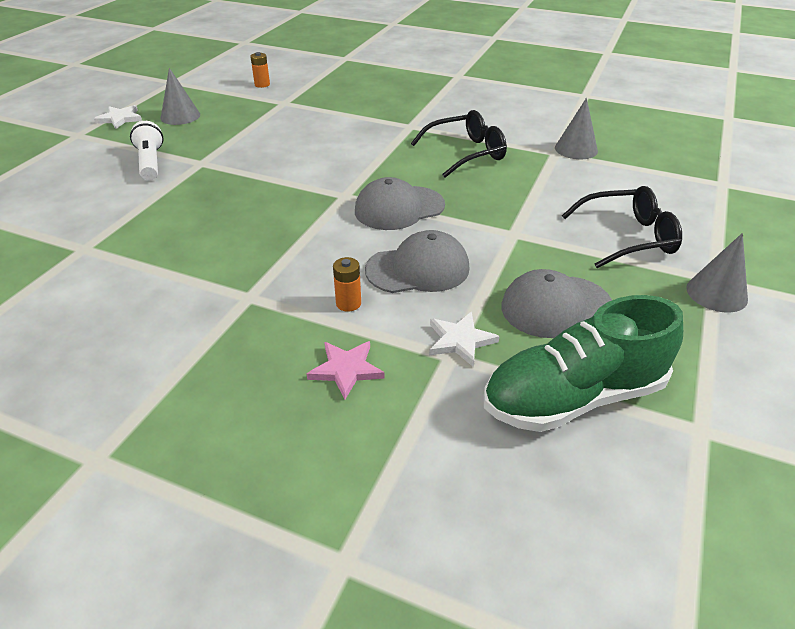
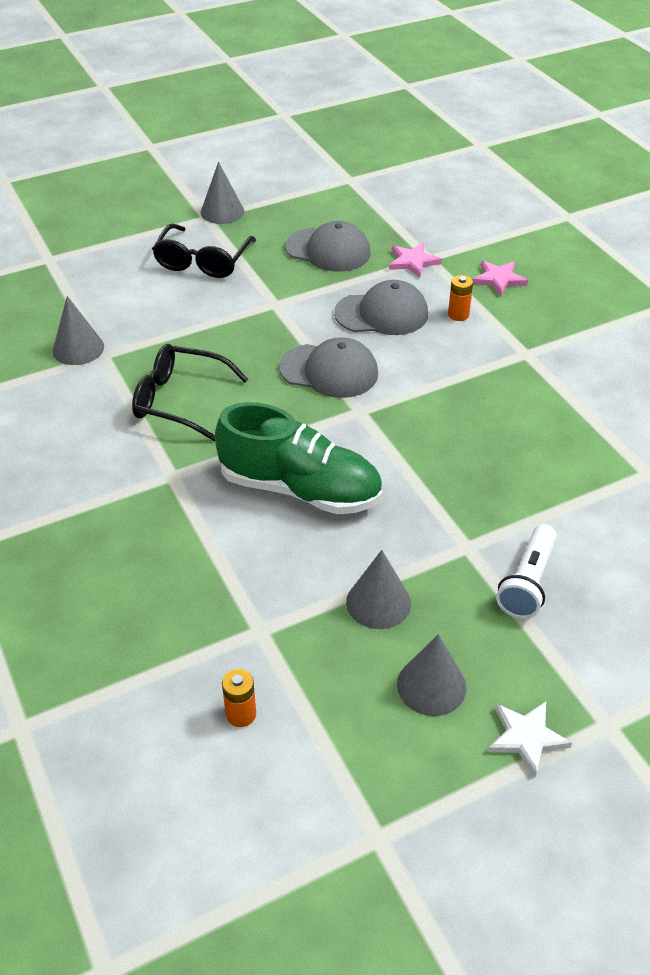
camera: 140 degrees left, 5 degrees up
(233, 128) = (378, 602): none -> grey cone
(418, 269) = (382, 314): grey cap -> grey cap turned 150 degrees clockwise
(460, 340) = (413, 262): white star -> pink star
(573, 397) = (389, 214): green shoe -> green shoe (300, 489)
(628, 237) = (202, 261): black glasses -> black glasses turned 105 degrees counterclockwise

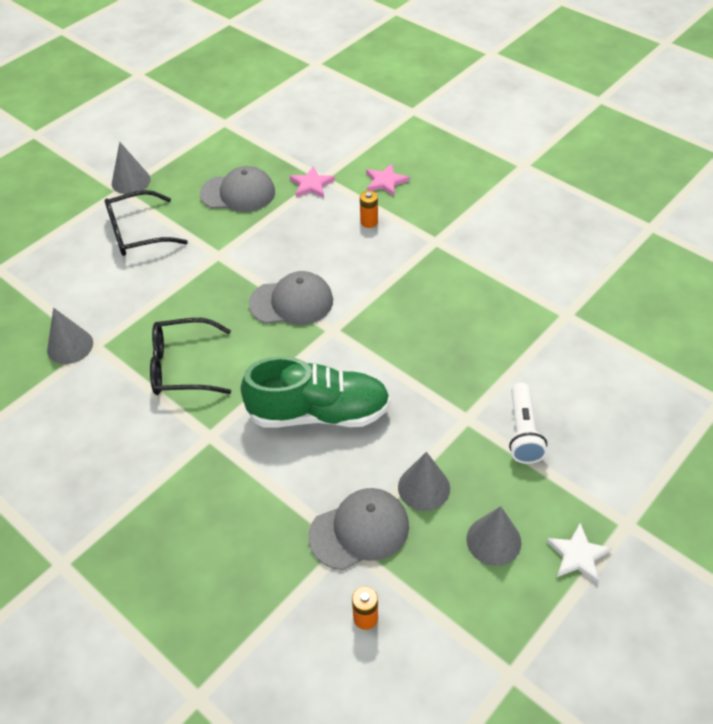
camera: 20 degrees left, 5 degrees up
(202, 261) = (137, 233): black glasses -> black glasses turned 75 degrees clockwise
(382, 314) = (309, 238): grey cap -> grey cap (359, 530)

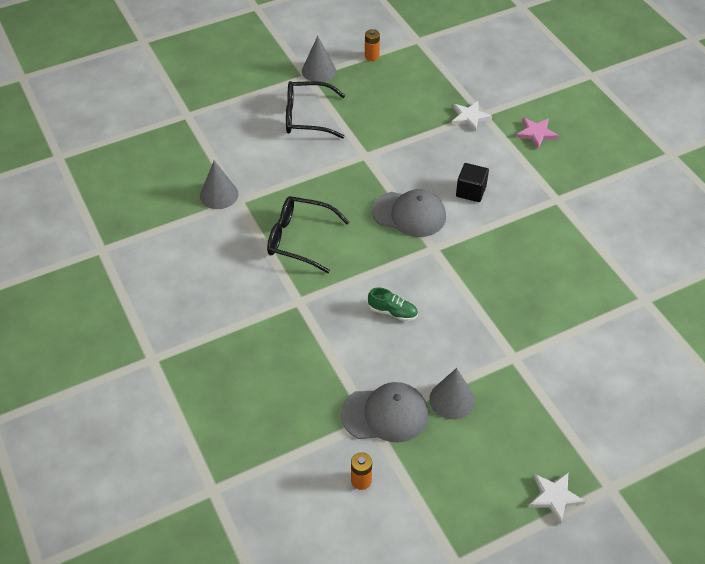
camera: 20 degrees right, 0 degrees up
(238, 193) = (403, 107): grey cap -> none
(311, 184) = (470, 117): pink star -> white star
(319, 413) = (393, 312): green shoe -> green shoe, size x0.42
(345, 259) = (471, 191): none -> black cube
(369, 222) = (505, 165): orange battery -> orange battery (371, 56)
(493, 540) = (490, 460): grey cone -> none
(523, 432) = (556, 384): white flashlight -> none

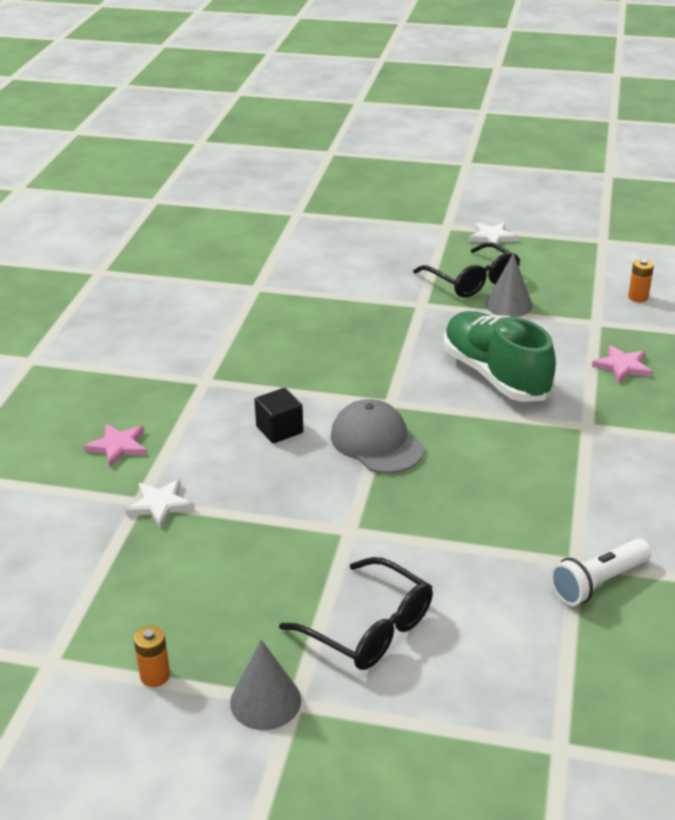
camera: 140 degrees left, 15 degrees down
(219, 195) = (598, 583): grey cone -> white flashlight
(299, 239) = (533, 480): black glasses -> black glasses (472, 281)
(315, 376) = (622, 366): none -> pink star
(385, 414) = (578, 320): grey cap -> none
(393, 312) = (495, 375): green shoe -> green shoe, size x2.39

